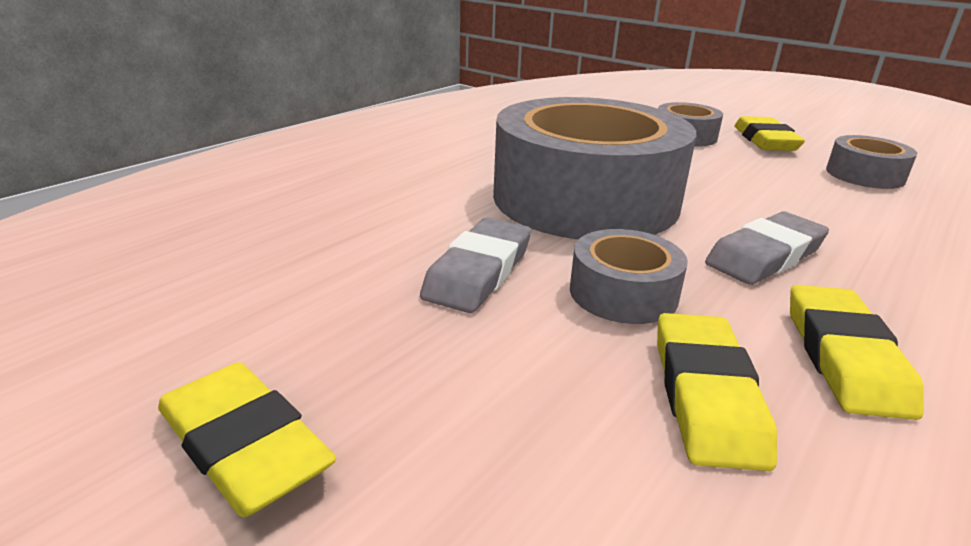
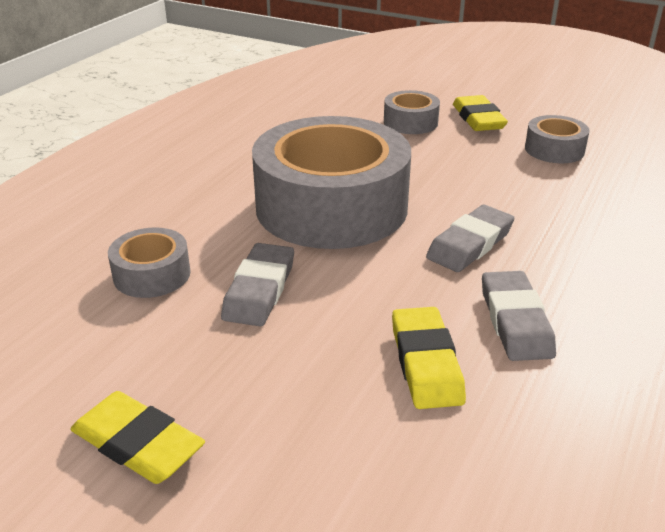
camera: 10 degrees left, 5 degrees up
(623, 293) = (368, 293): grey tape -> grey tape (152, 274)
(844, 357) = (515, 321): yellow eraser -> grey eraser

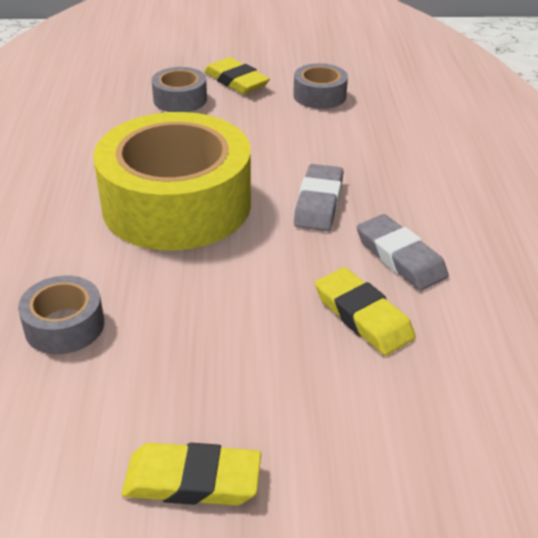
camera: 30 degrees left, 5 degrees up
(260, 290) = (179, 304): grey eraser -> none
(331, 206) = (176, 204): grey tape -> yellow tape

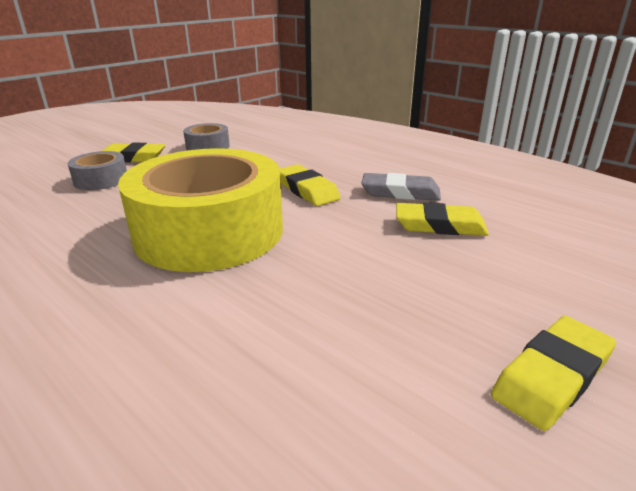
camera: 45 degrees left, 10 degrees down
(64, 326) = (261, 354): grey tape -> none
(319, 202) = (307, 190): grey eraser -> yellow eraser

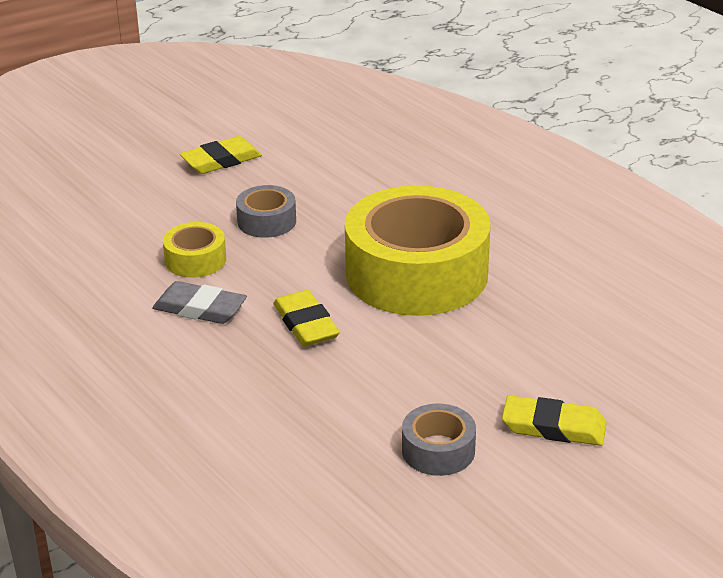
camera: 170 degrees left, 5 degrees up
(101, 180) = (570, 372): grey tape -> grey tape (266, 221)
(440, 225) = (195, 260): yellow eraser -> yellow tape

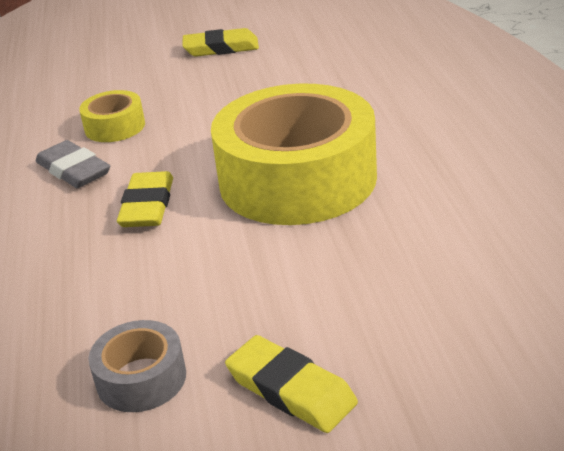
camera: 30 degrees right, 0 degrees up
(266, 221) = (207, 104): grey tape -> none

